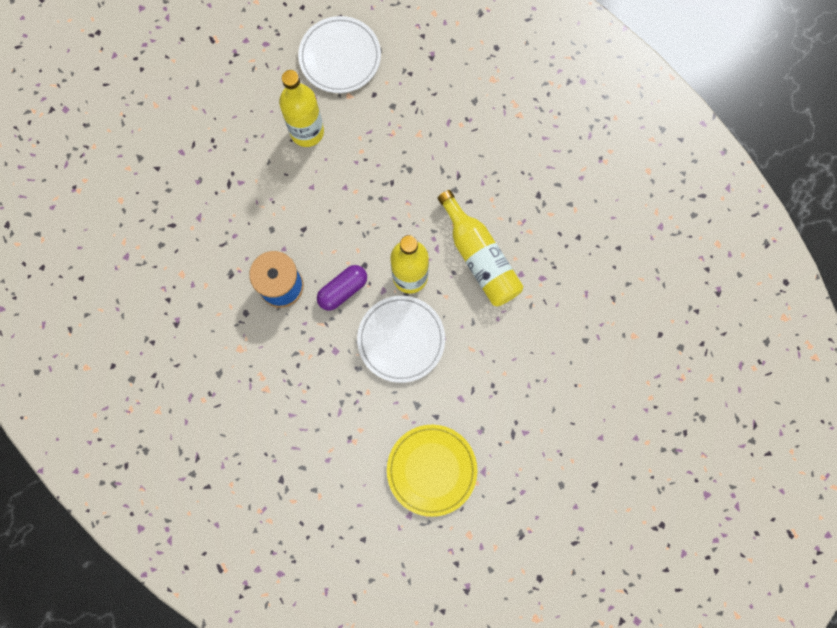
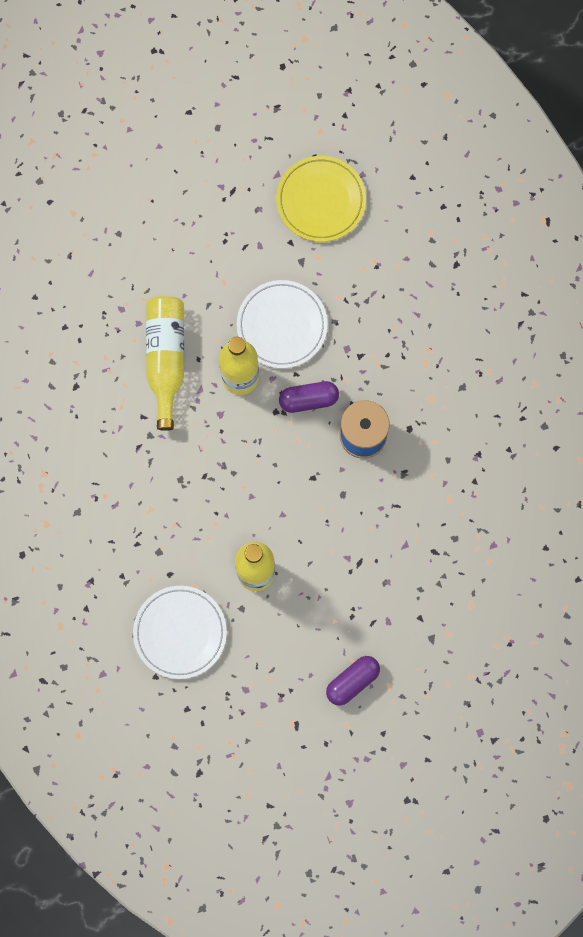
camera: 150 degrees left, 0 degrees up
(185, 93) = (352, 681): none -> purple capsule

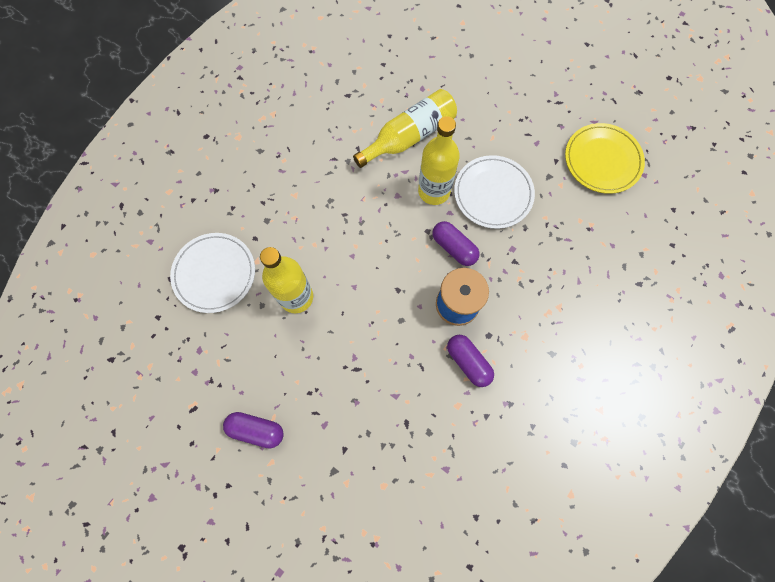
camera: 55 degrees right, 5 degrees down
(420, 463) = (468, 362): none -> purple capsule

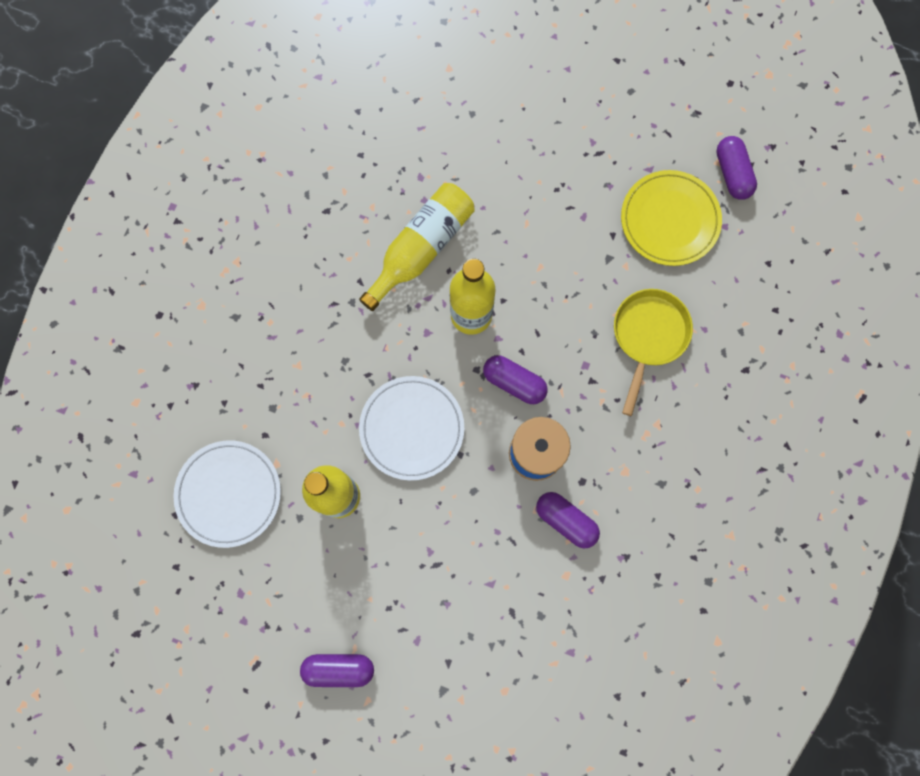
camera: 15 degrees left, 5 degrees up
(493, 194) = (545, 299): white plate -> white plate (412, 428)
(567, 240) = (648, 336): none -> yellow pan
(658, 139) = (732, 173): none -> purple capsule

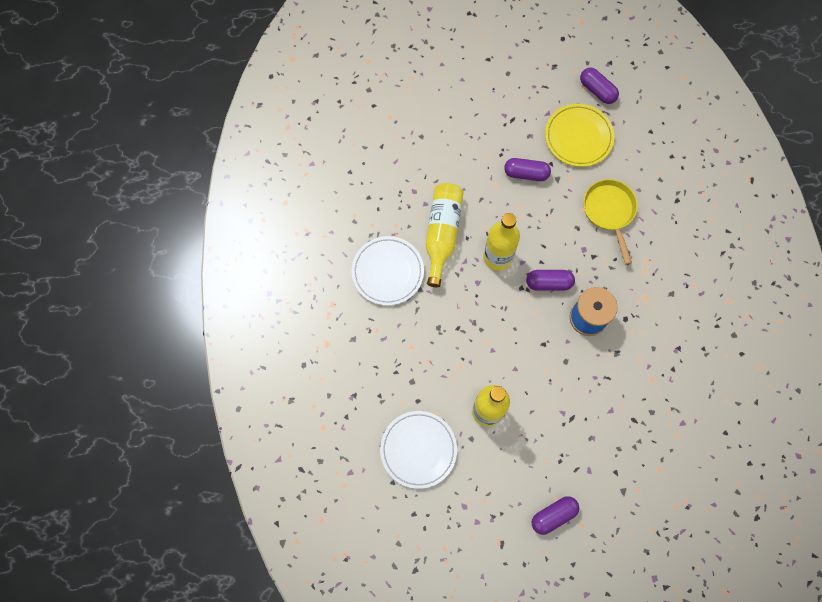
camera: 30 degrees left, 5 degrees down
(412, 428) = (505, 345): white plate -> white plate (387, 272)
(566, 520) = (630, 347): purple capsule -> purple capsule (526, 173)

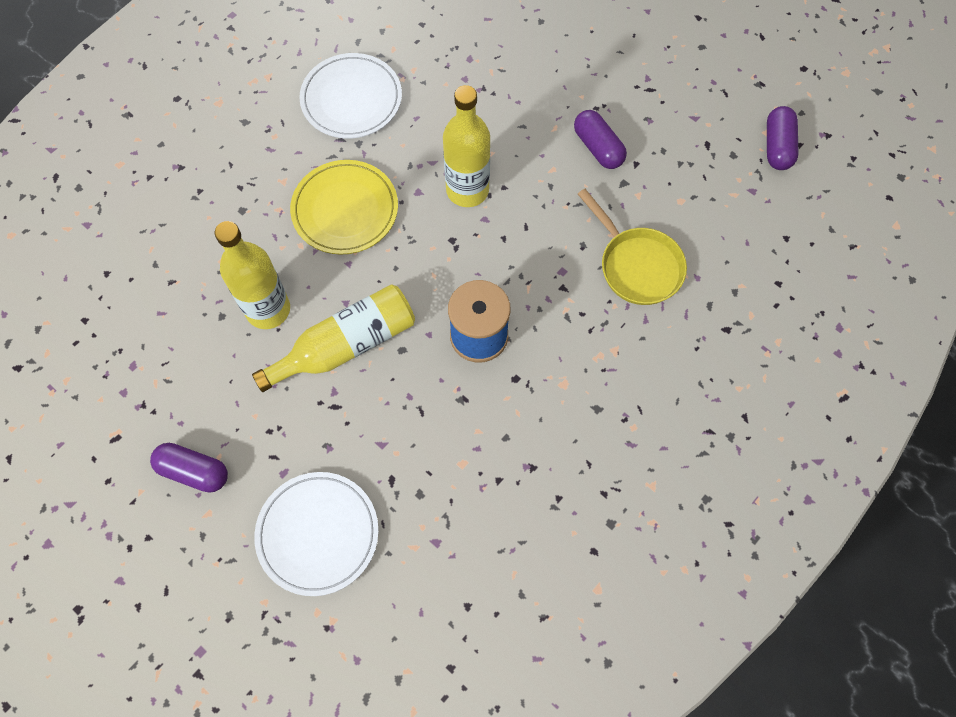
camera: 50 degrees right, 5 degrees down
(418, 449) = (165, 272): white plate -> white plate (318, 534)
(442, 234) = (444, 118): yellow bottle -> yellow bottle (346, 345)
(548, 283) = (484, 264): purple capsule -> none
(578, 137) = (698, 168): yellow plate -> yellow plate (345, 210)
(609, 212) = (636, 265): yellow pan -> yellow pan turned 105 degrees clockwise

